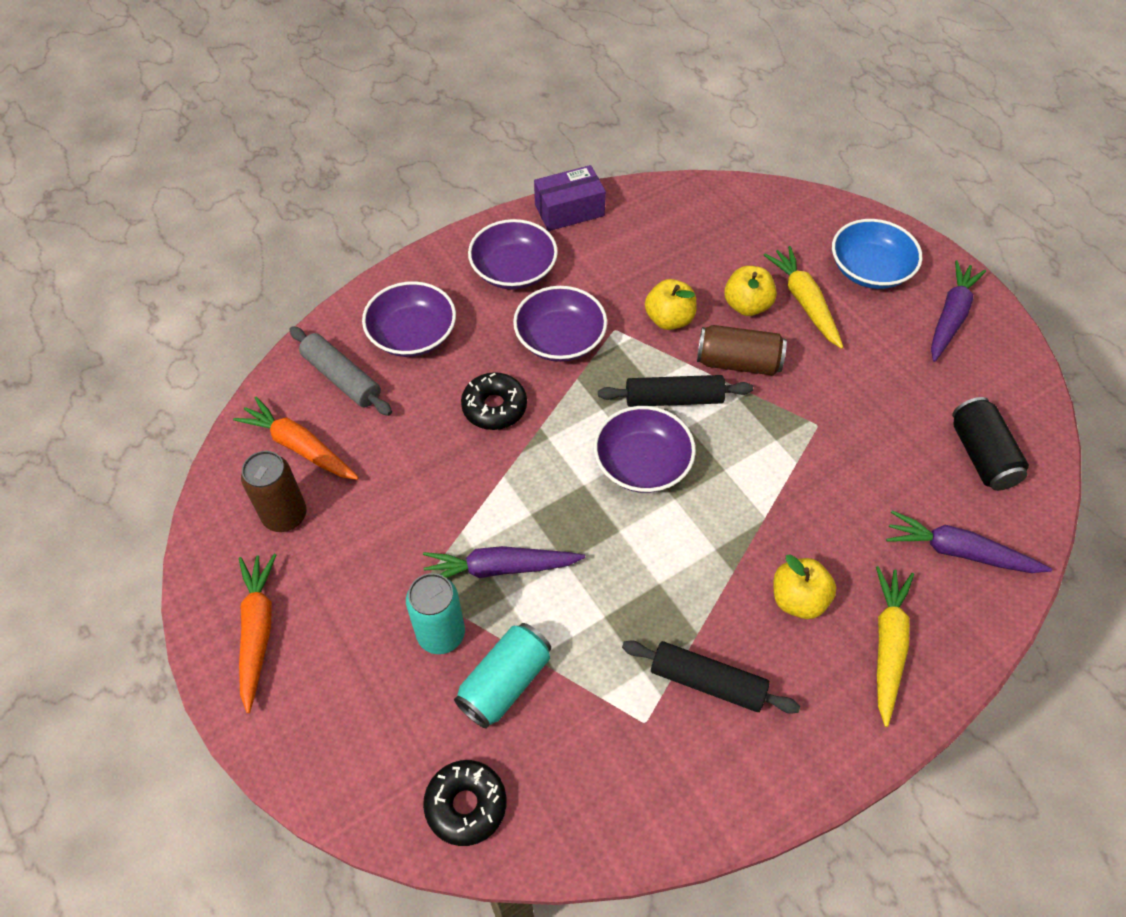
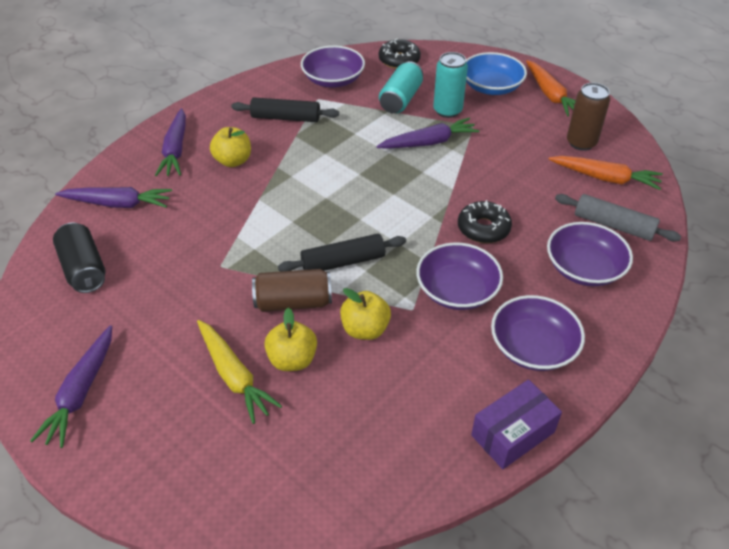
camera: 165 degrees right, 10 degrees down
(642, 463) = (355, 213): purple bowl -> purple bowl (333, 80)
(870, 269) = (162, 431): blue bowl -> blue bowl (491, 87)
(887, 645) = (175, 150): yellow carrot -> purple carrot

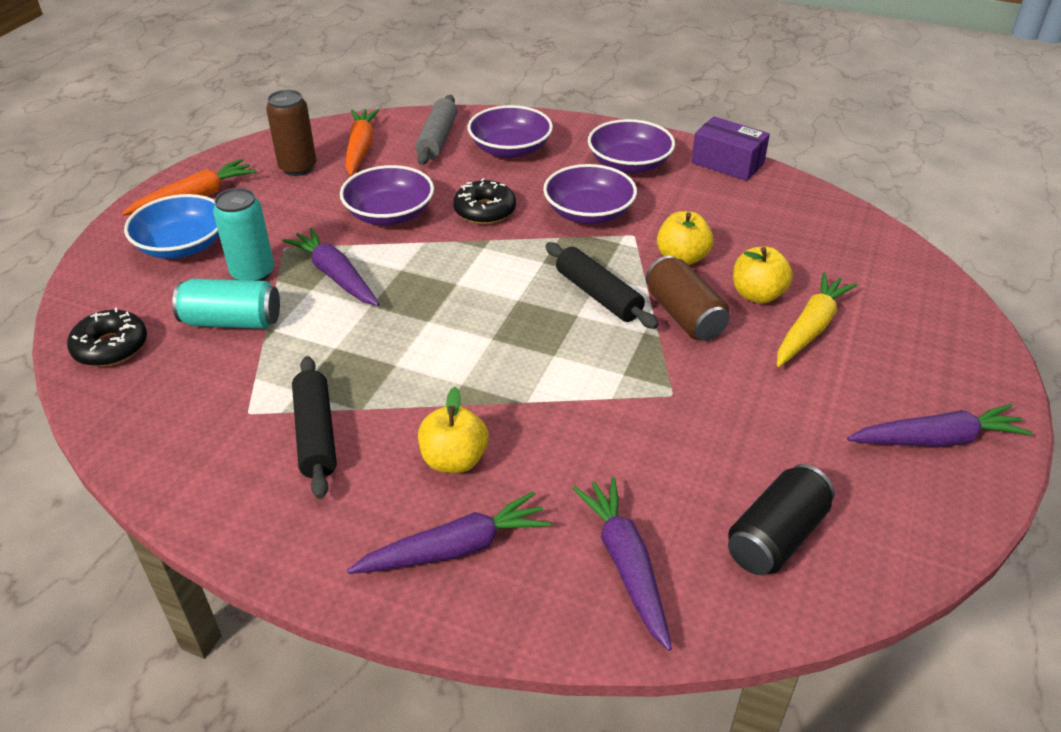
camera: 110 degrees left, 5 degrees down
(333, 80) = (184, 409): purple bowl -> purple bowl (389, 214)

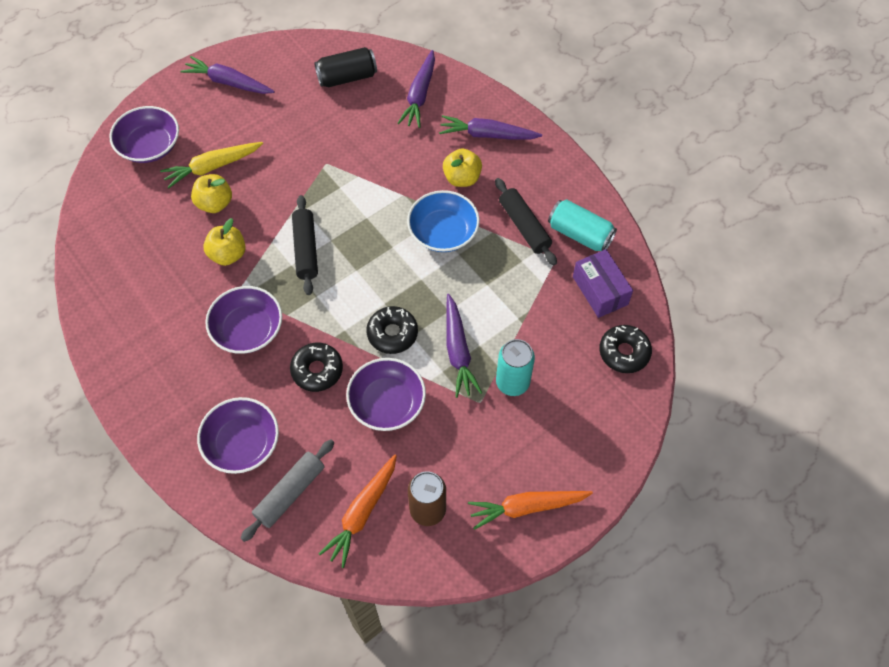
camera: 150 degrees left, 20 degrees up
(182, 245) = (553, 442): blue bowl -> blue bowl (443, 232)
(232, 321) = (541, 339): turquoise can -> turquoise can (580, 234)
(315, 434) = (524, 226): black rolling pin -> black rolling pin turned 45 degrees counterclockwise
(425, 263) = (392, 333): none -> black donut
(629, 164) = (170, 371): purple bowl -> purple bowl (149, 146)
(684, 316) = (271, 209): brown can -> none
(727, 163) = (100, 334): purple box -> purple box (600, 290)

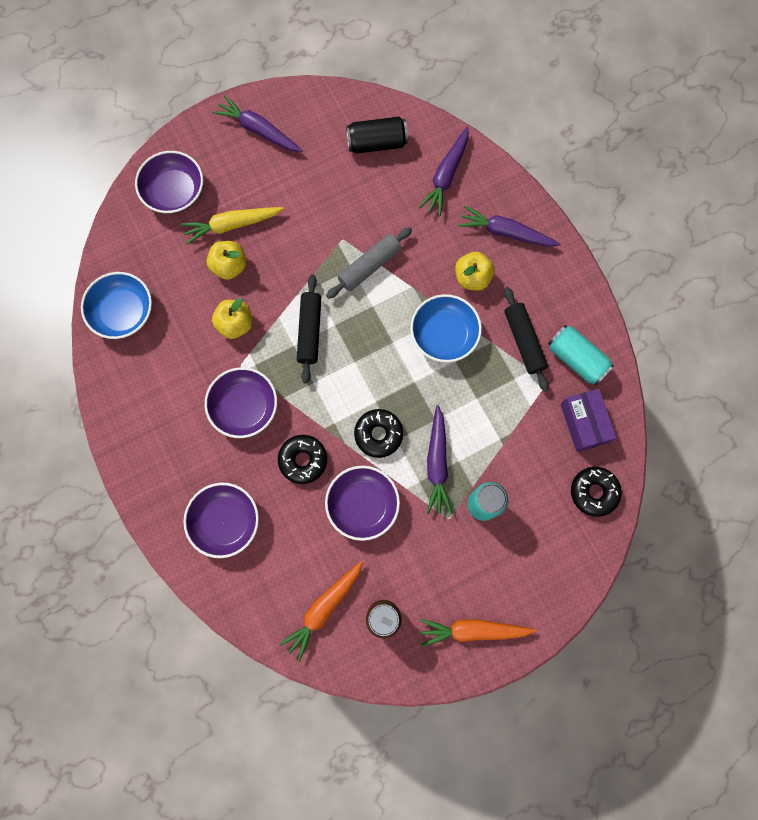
camera: 10 degrees right, 15 degrees up
(108, 261) = (123, 312): none -> blue bowl
(290, 493) = (262, 578): grey rolling pin -> grey rolling pin (369, 266)

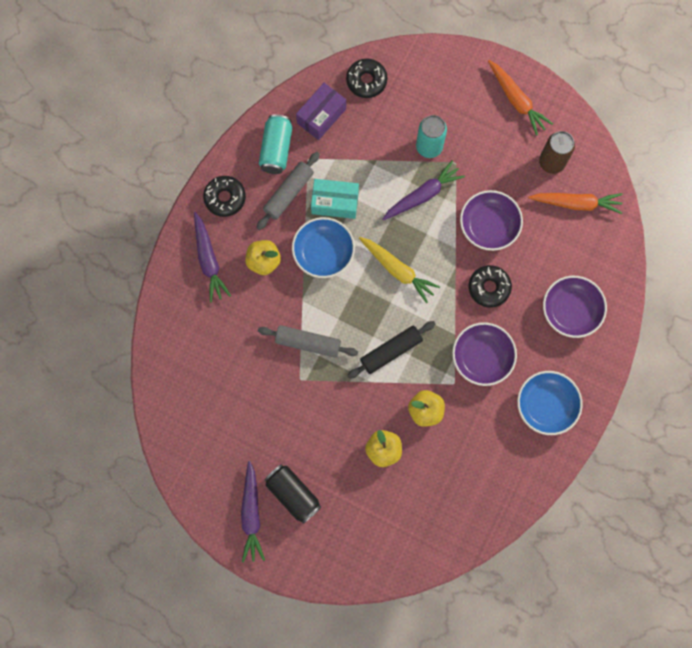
camera: 125 degrees left, 0 degrees up
(123, 312) = (478, 504): blue bowl -> blue bowl (546, 405)
(174, 191) = (352, 543): purple bowl -> none
(232, 225) = (348, 474): yellow carrot -> yellow carrot (397, 270)
(377, 143) = (198, 410): black can -> black can (293, 494)
(378, 434) = (432, 248): black donut -> black donut (225, 198)
(446, 176) = (190, 336): purple carrot -> none
(486, 377) = (335, 202): none -> turquoise box
(524, 341) = (288, 193): black rolling pin -> grey rolling pin

